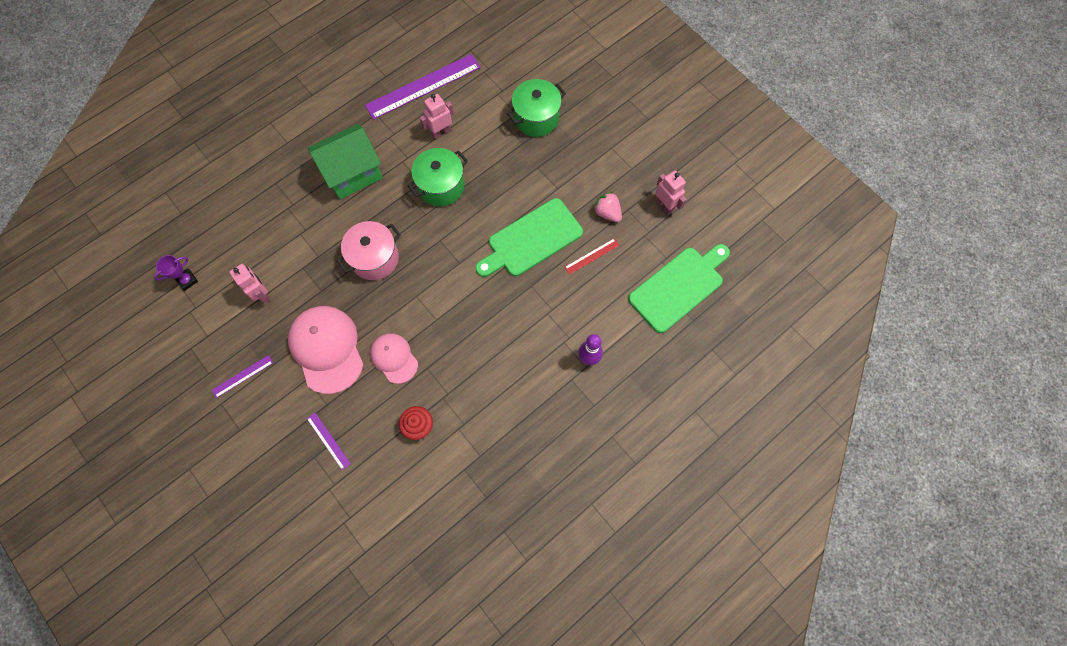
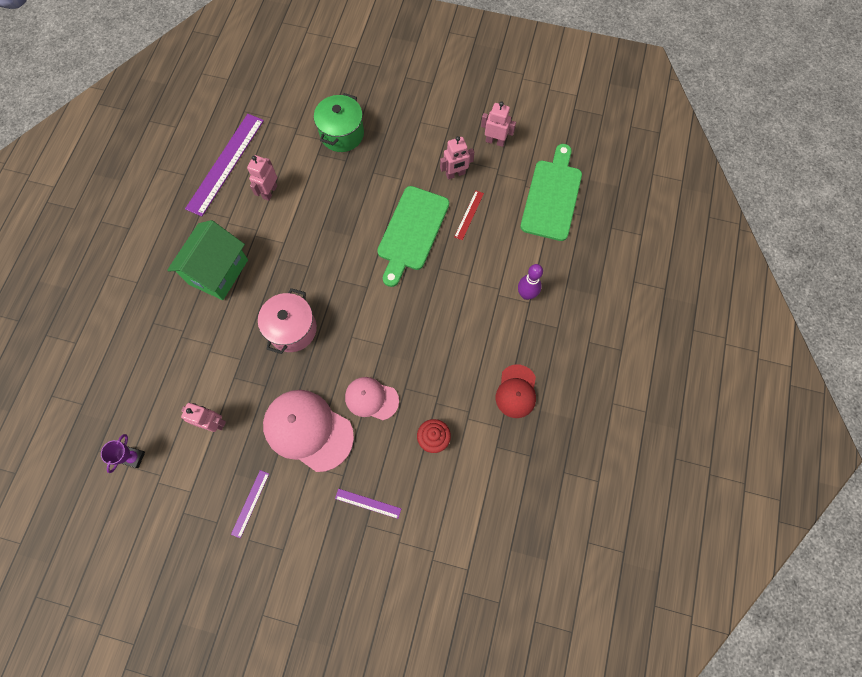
camera: 35 degrees left, 0 degrees up
(441, 186) = (304, 235): green pot -> none
(516, 435) = (516, 391): none -> red cap
(607, 213) = (455, 174): pink strawberry -> pink robot

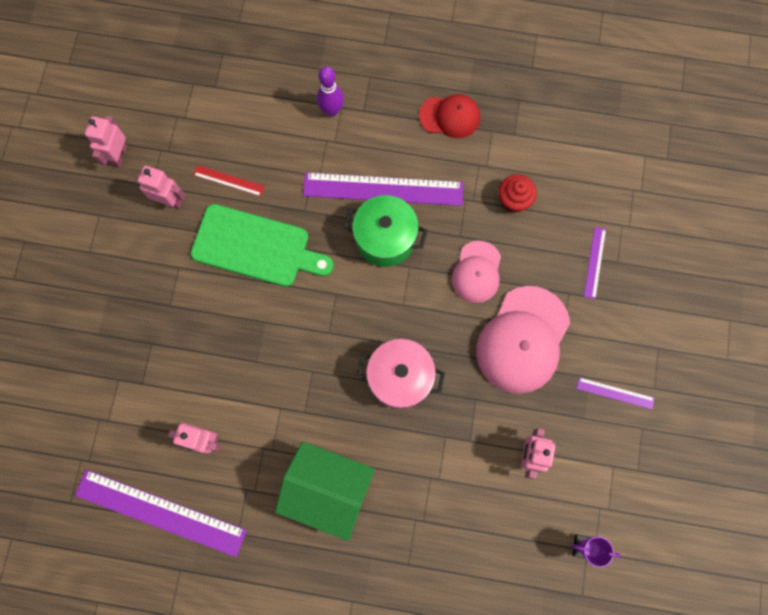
camera: 95 degrees left, 5 degrees up
(342, 134) = (109, 354): green pot -> green pot (385, 239)
(452, 330) = (383, 189): none -> purple ruler
(455, 174) = (170, 201): pink robot -> pink robot turned 45 degrees counterclockwise
(552, 196) = (199, 86): green cutting board -> none

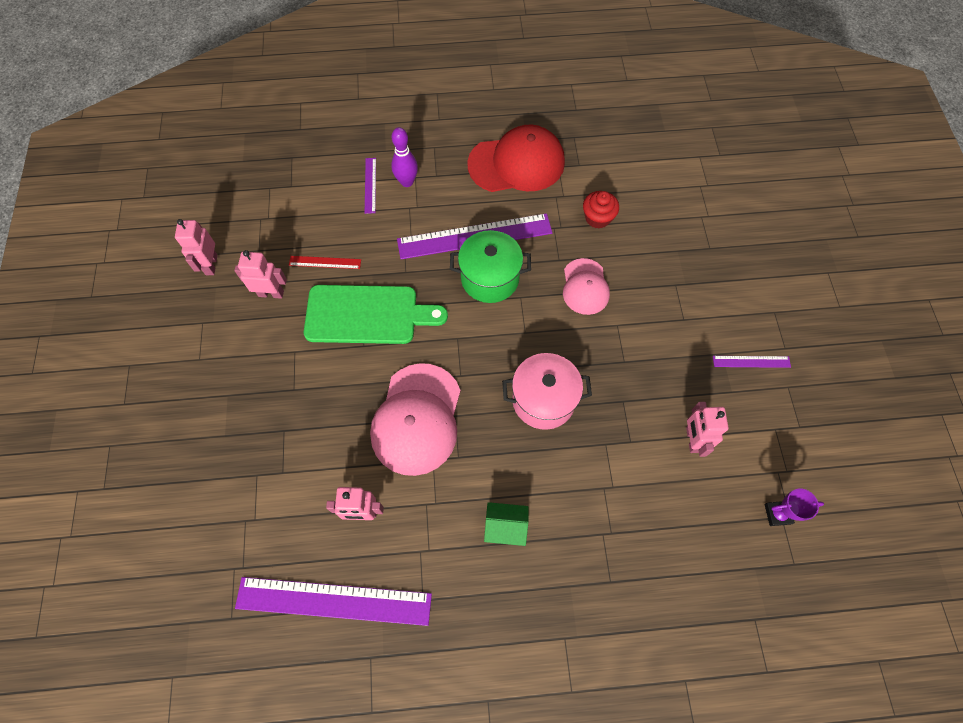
camera: 15 degrees left, 10 degrees down
(328, 489) = (505, 527): green house -> green house, size x0.51
(450, 116) = (516, 163): red cap -> red cap, size x1.69
(523, 340) = (648, 335): pink cap -> pink cap (417, 419)
(594, 262) = (689, 253): purple ruler -> purple ruler (370, 185)

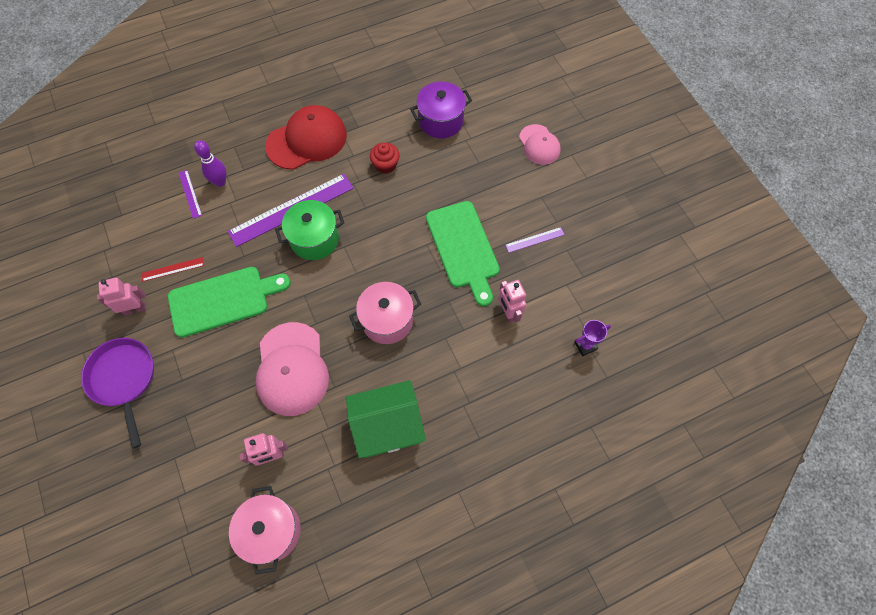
camera: 20 degrees left, 0 degrees up
(211, 265) = (73, 302): pink robot -> none
(234, 367) = (124, 379): none -> purple pan
(334, 601) = (271, 531): purple ruler -> pink pot
(505, 527) = (388, 427): green house -> green house, size x1.98
(585, 287) = (392, 222): pink cap -> pink cap (539, 145)
(660, 344) = (463, 248): none -> green cutting board
(678, 186) = (441, 121): none -> purple pot

